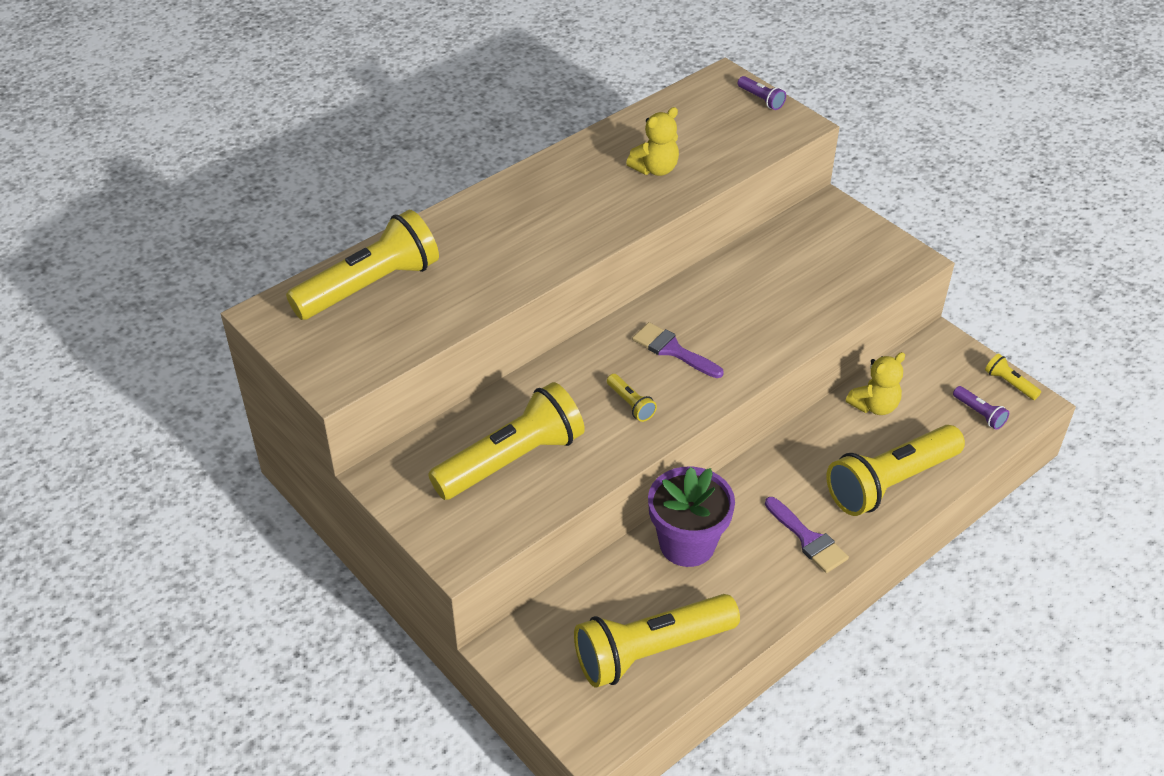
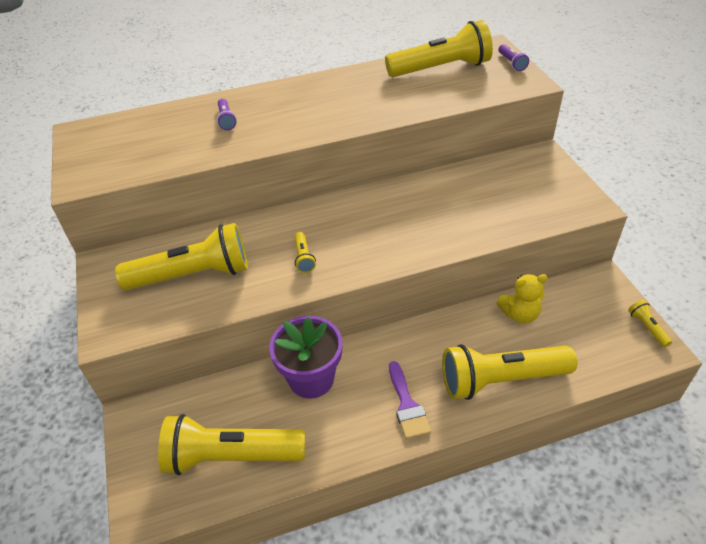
camera: 25 degrees right, 0 degrees up
(370, 286) = (153, 128): yellow flashlight -> yellow flashlight (441, 69)
(655, 169) = (401, 93): yellow teddy bear -> none
(673, 350) = (360, 227): purple brush -> none
(979, 414) = (608, 345): purple flashlight -> purple flashlight (226, 120)

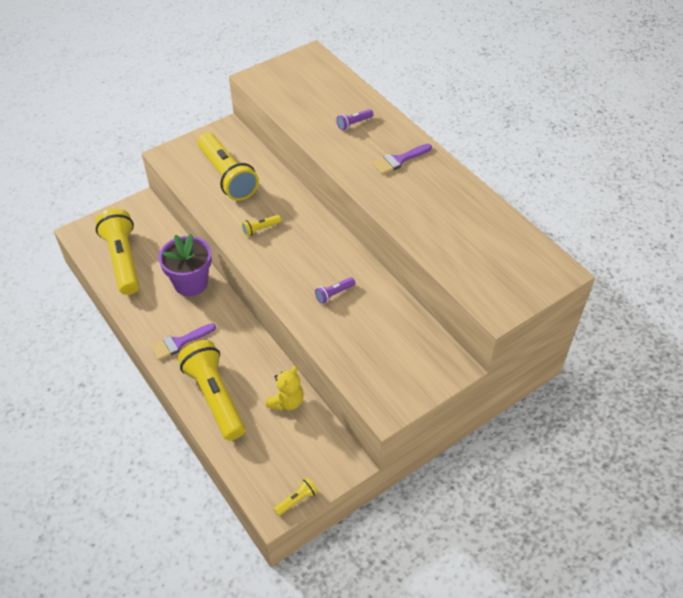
camera: 70 degrees right, 5 degrees up
(304, 101) = (399, 160): none -> purple brush
(441, 69) = (494, 239): yellow flashlight -> none
(511, 63) = (531, 291): purple flashlight -> purple flashlight (334, 294)
(519, 314) = (287, 402): yellow teddy bear -> yellow teddy bear turned 120 degrees counterclockwise

